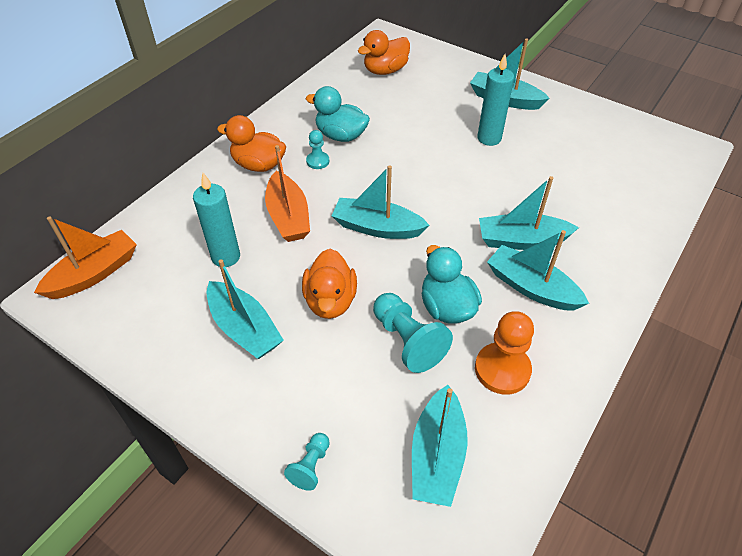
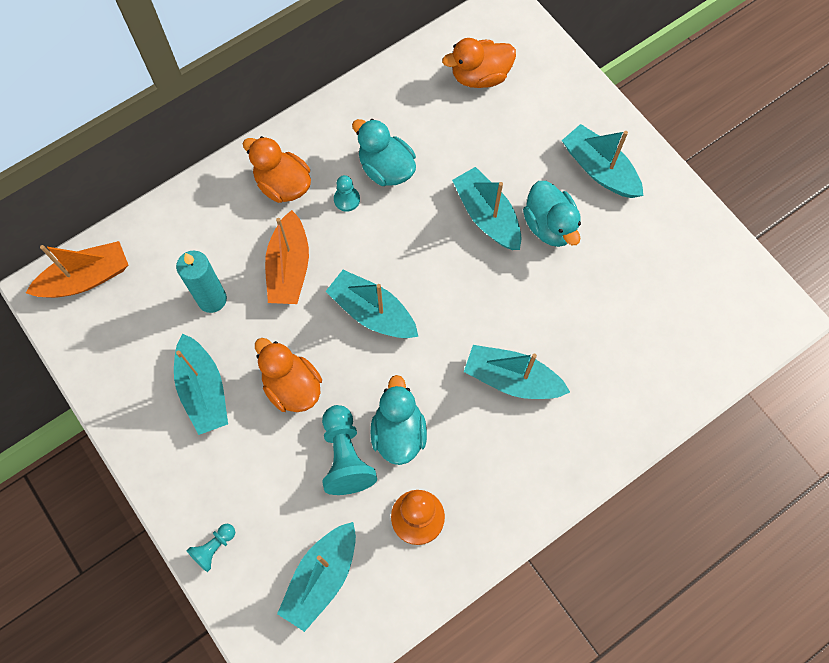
camera: 20 degrees right, 20 degrees up
(330, 301) = (292, 386): orange duck -> orange duck turned 120 degrees clockwise
(489, 138) = (550, 226): turquoise candle -> turquoise duck
(531, 287) = (492, 439): turquoise boat -> turquoise boat (487, 216)

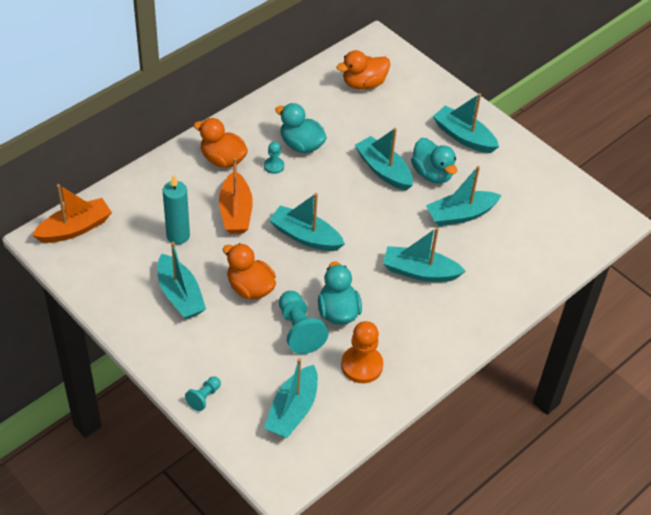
camera: 10 degrees left, 20 degrees down
(578, 293) = (460, 215): none -> turquoise boat

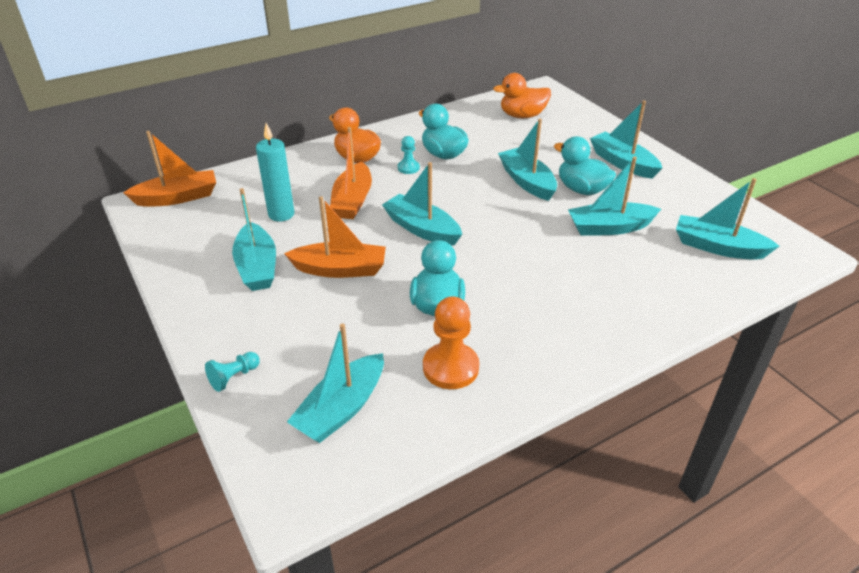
camera: 15 degrees right, 10 degrees down
(250, 288) = (340, 269): orange duck -> orange boat
(299, 330) = (382, 318): turquoise pawn -> none
(420, 272) = (549, 276): turquoise boat -> turquoise boat (718, 247)
(432, 174) = (581, 189): turquoise duck -> turquoise duck turned 150 degrees clockwise

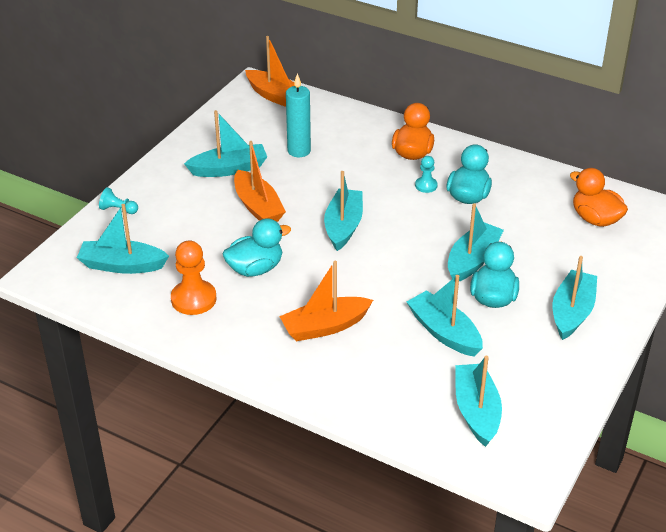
camera: 60 degrees right, 0 degrees up
(257, 267) = (229, 169): turquoise boat -> turquoise boat turned 150 degrees counterclockwise
(352, 200) = (349, 176): orange boat -> orange boat (325, 327)

